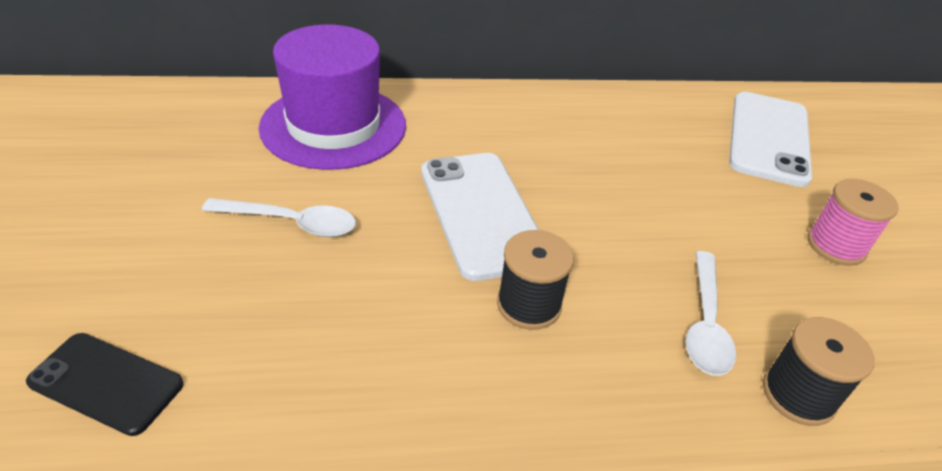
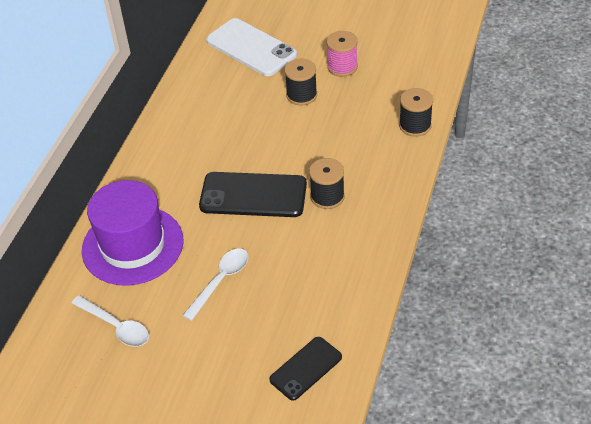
camera: 60 degrees left, 5 degrees up
(481, 213) = (253, 195): white phone -> black phone
(705, 324) = (367, 137): white spoon -> white spoon (116, 327)
(727, 213) = (301, 95): none -> black spool

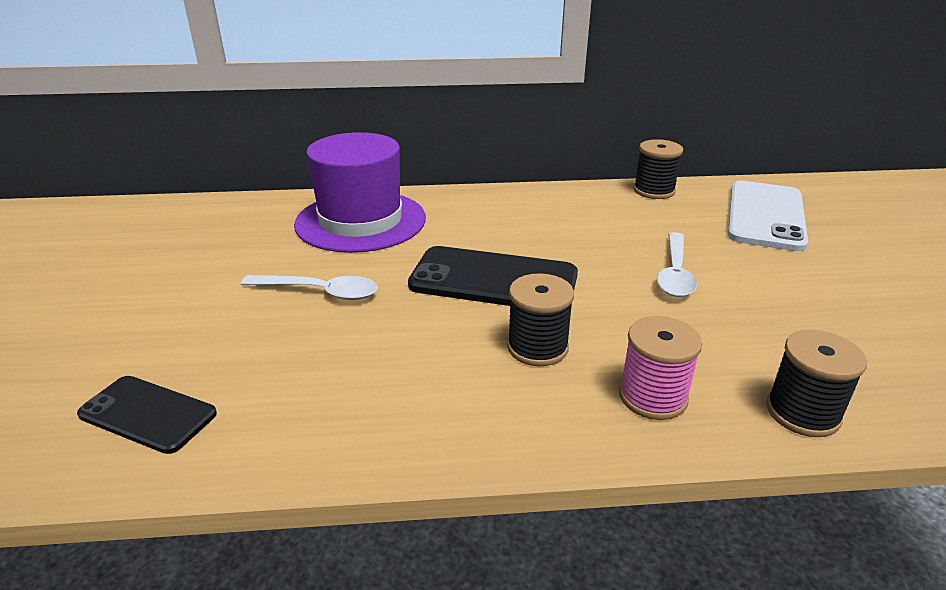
camera: 65 degrees right, 15 degrees down
(116, 327) = (228, 241): white spoon -> white spoon (675, 273)
(253, 195) = (493, 280): black phone -> black phone turned 60 degrees counterclockwise
(301, 95) = (727, 273): black spool -> black spool (654, 191)
(342, 67) = (835, 295): pink spool -> pink spool (652, 397)

